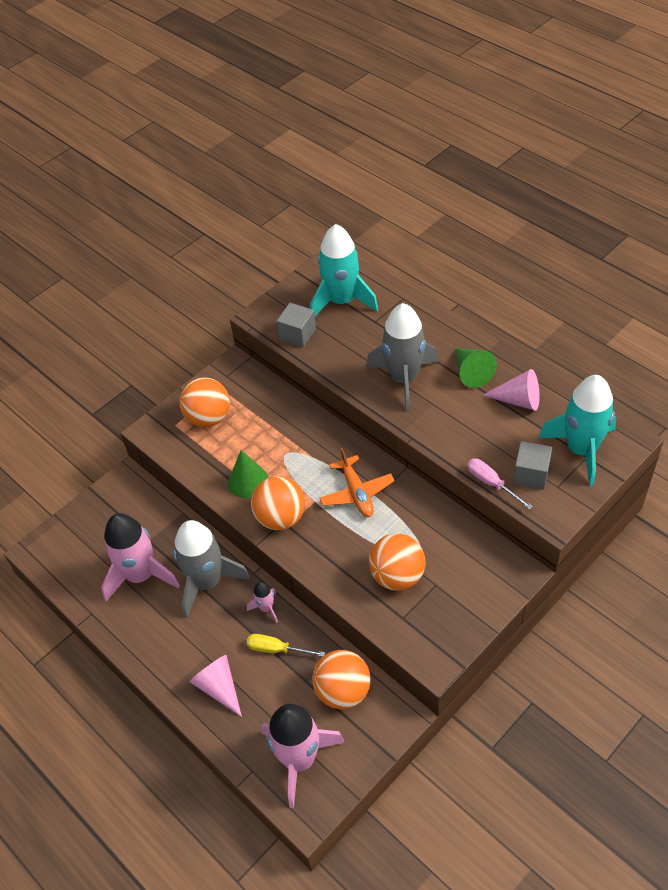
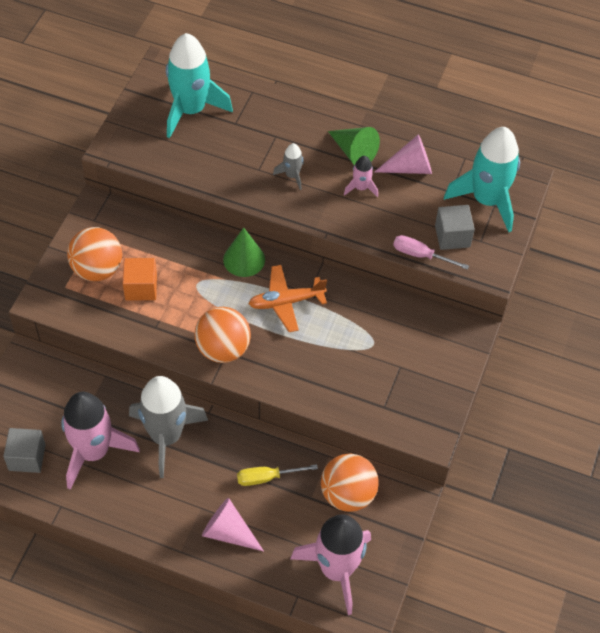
camera: 30 degrees left, 5 degrees up
(236, 443) = (141, 287): none -> orange cube
(248, 481) = (172, 322): green cone -> green cone (244, 259)
(266, 608) = (238, 442): pink rocket -> pink rocket (361, 188)
(297, 334) = (162, 157): grey cube -> grey cube (27, 457)
(356, 493) = (286, 302): orange plane -> orange plane turned 120 degrees clockwise
(397, 576) = (361, 370): orange ball -> none
(404, 379) = (292, 175): grey rocket -> grey rocket, size x0.45

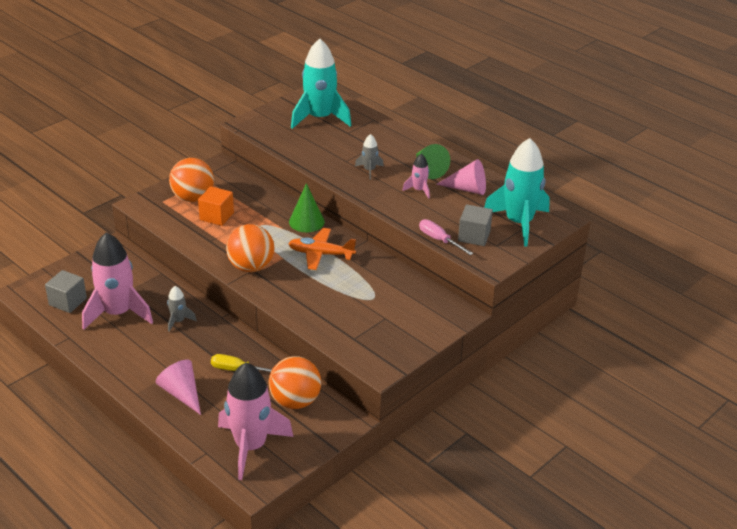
camera: 25 degrees right, 20 degrees down
(166, 436) = (178, 321): grey rocket -> grey rocket, size x0.45

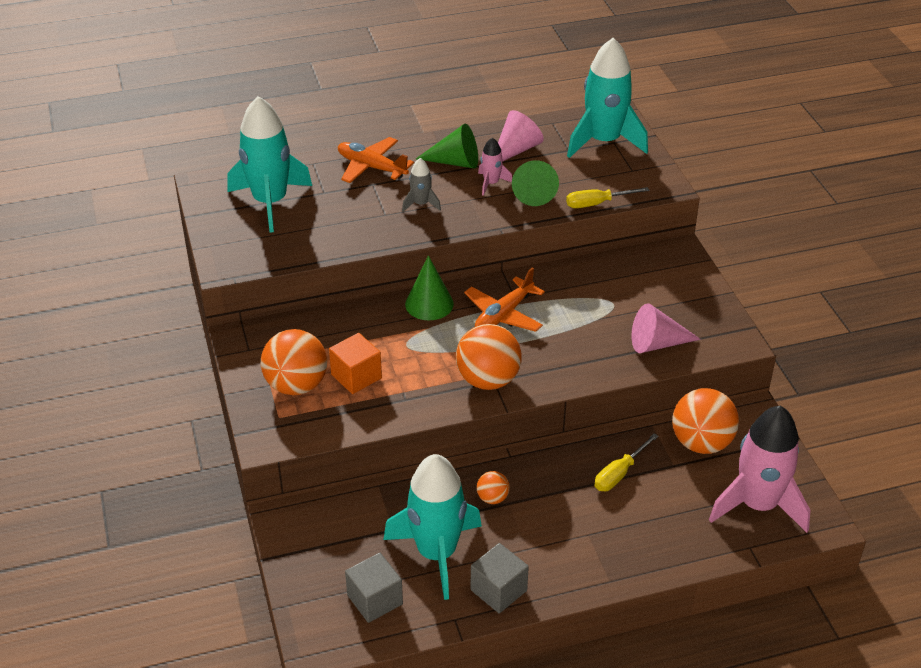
camera: 60 degrees left, 5 degrees up
(118, 313) = (436, 553): pink rocket -> turquoise rocket
(178, 321) = (492, 498): grey rocket -> orange ball
(182, 393) = (634, 537): pink cone -> pink cone (657, 343)
(390, 141) = (371, 167): none -> orange plane
(427, 210) = (533, 191): none -> green cone
(439, 240) = (597, 204): pink screwdriver -> yellow screwdriver
(474, 236) = (606, 178): grey cube -> grey cube (498, 590)

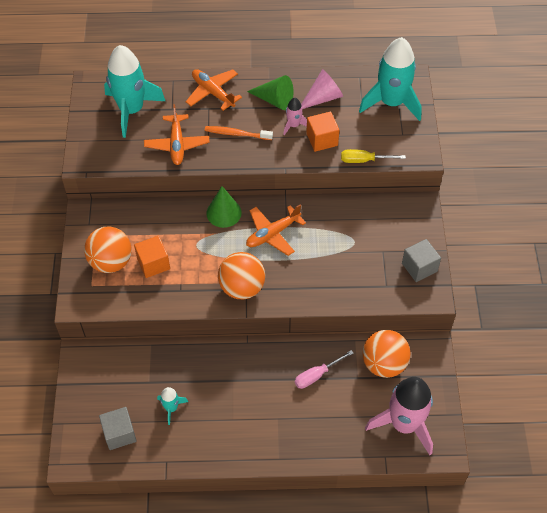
camera: 15 degrees right, 15 degrees up
(346, 228) = (177, 144): none -> orange plane
(421, 204) = (236, 134): grey rocket -> orange toothbrush
(436, 553) = (171, 408): turquoise rocket -> turquoise rocket, size x0.45
(492, 498) = (223, 374): orange ball -> none
(498, 590) = (202, 447): grey cube -> grey cube (419, 267)
(533, 191) = (322, 139): green cone -> orange cube
(619, 473) = (317, 375): yellow screwdriver -> pink screwdriver
(657, 343) = (373, 283): pink cone -> none

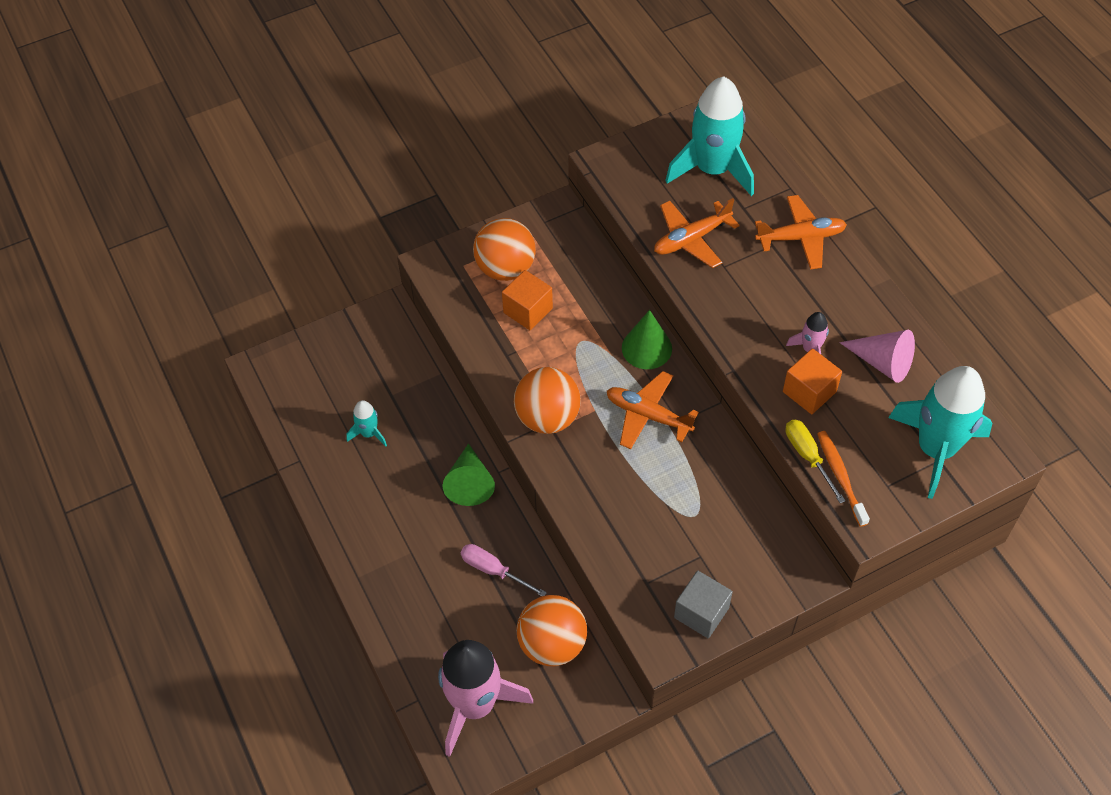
camera: 65 degrees right, 0 degrees up
(119, 433) = (312, 398): grey cube -> none
(213, 92) = (801, 238): orange plane -> orange plane turned 60 degrees clockwise
(236, 134) = (751, 293): orange toothbrush -> orange toothbrush (840, 477)
(274, 100) = (838, 309): green cone -> green cone (469, 483)

